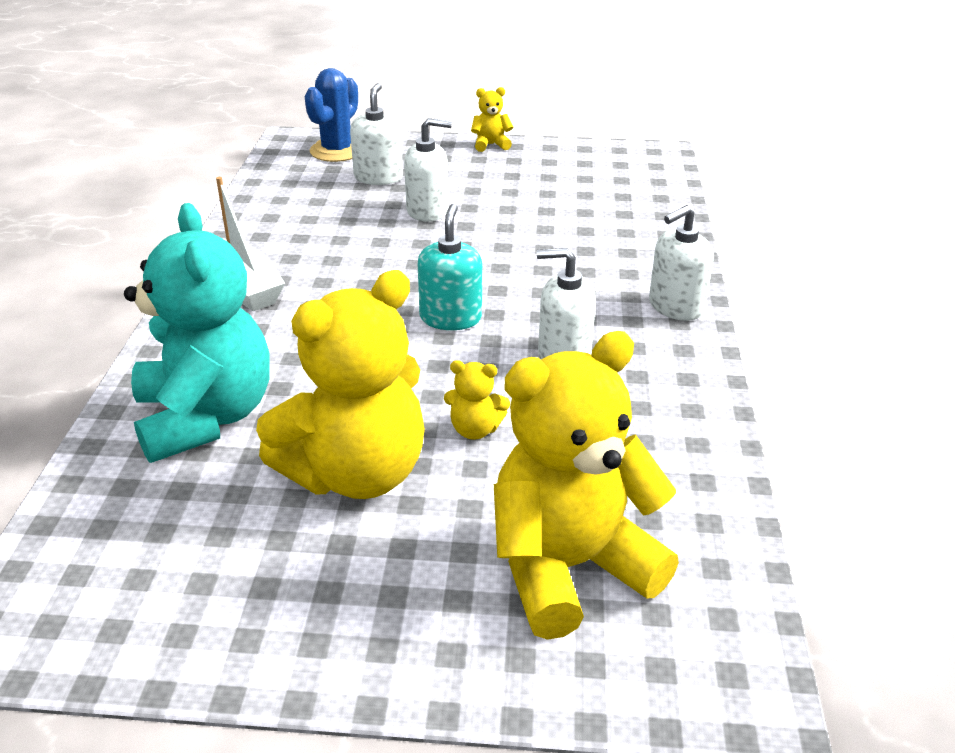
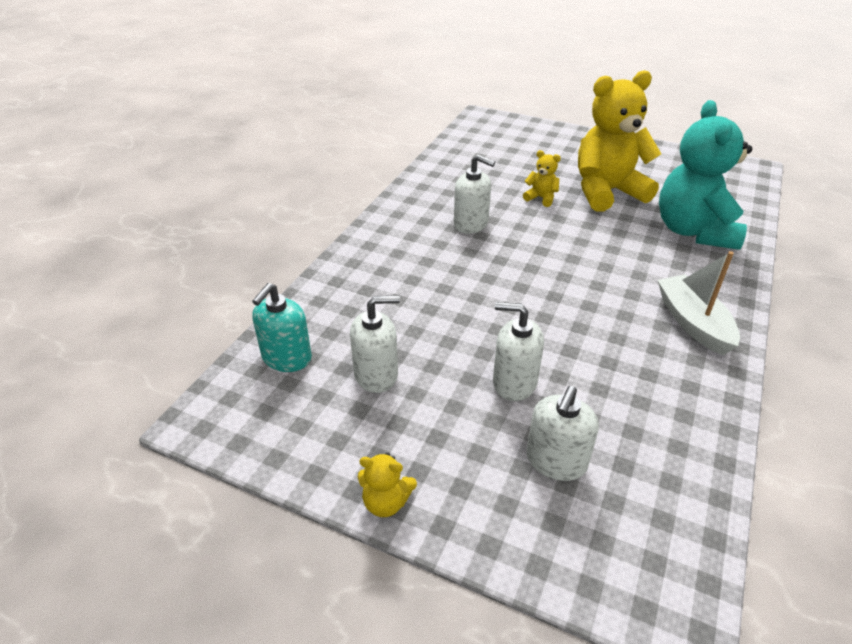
camera: 160 degrees left, 5 degrees up
(337, 151) = (606, 550): blue cactus -> none
(450, 318) = (532, 262): turquoise soap dispenser -> turquoise soap dispenser (286, 358)
(569, 567) = (522, 148): yellow teddy bear -> none
(675, 307) = (375, 239): white soap dispenser -> white soap dispenser (376, 374)

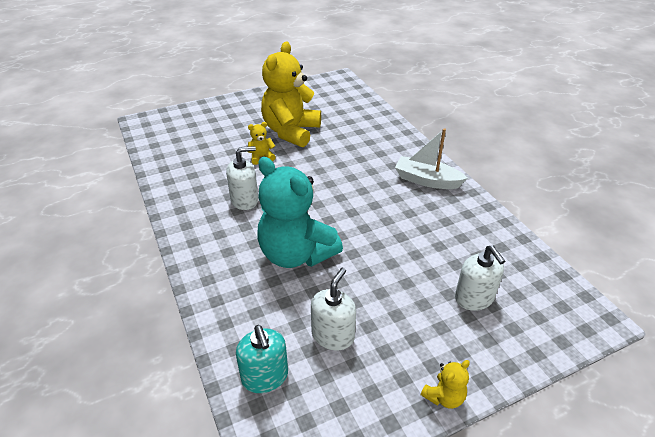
camera: 50 degrees left, 0 degrees up
(514, 382) = (402, 275): white soap dispenser -> none
(693, 231) = (362, 130): turquoise teddy bear -> turquoise teddy bear (296, 254)

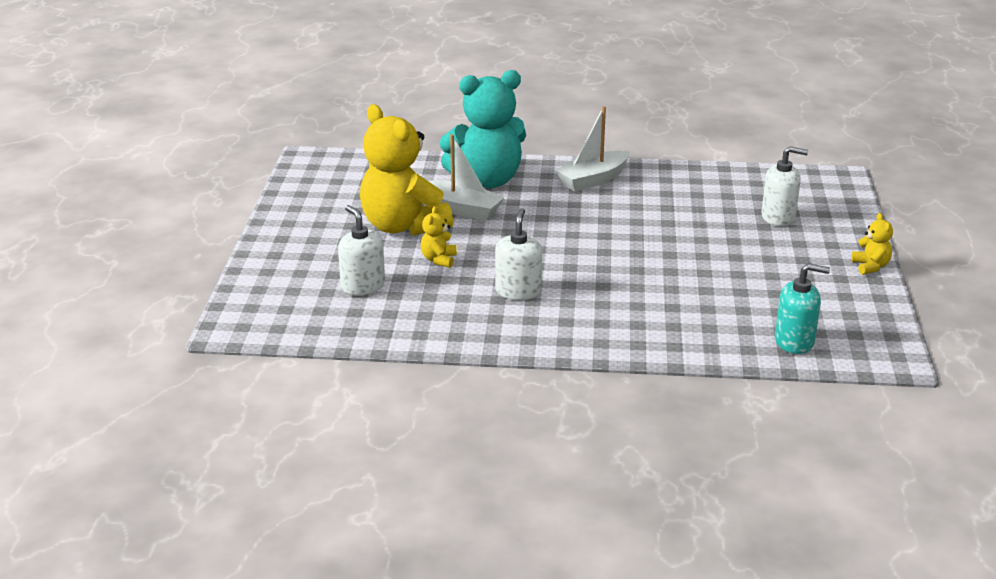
camera: 60 degrees left, 10 degrees down
(296, 254) = (643, 284): turquoise teddy bear -> turquoise teddy bear (487, 180)
(331, 144) = (462, 209): none -> white boat
(333, 335) = (770, 295): white soap dispenser -> white soap dispenser (362, 286)

